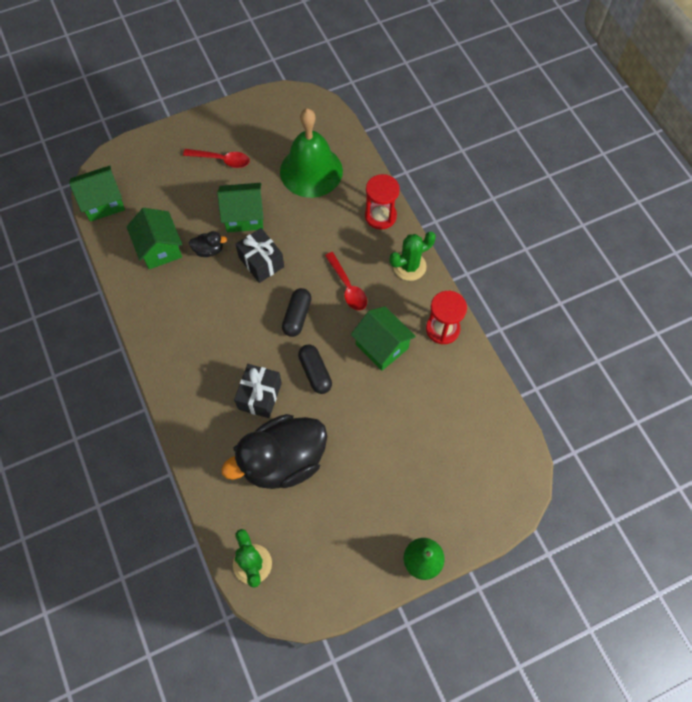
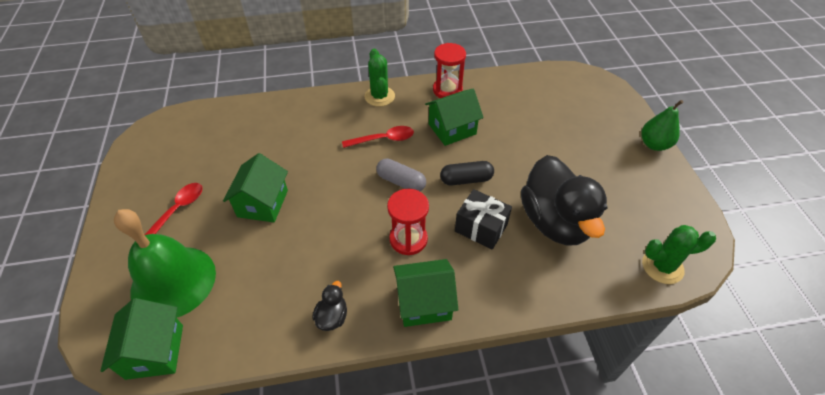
camera: 75 degrees left, 15 degrees down
(160, 249) = (261, 293): green house -> green house (424, 303)
(209, 250) = (289, 243): black duck -> black duck (332, 317)
(261, 262) = (326, 199): black gift -> none
(297, 316) = (401, 182): black capsule -> grey capsule
(311, 171) = (241, 140): green bell -> green bell (173, 281)
(380, 216) = (319, 103): red hourglass -> red hourglass (408, 239)

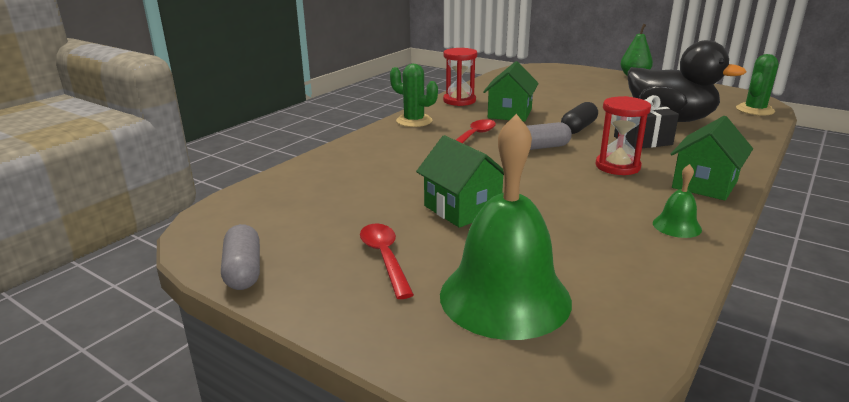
camera: 45 degrees left, 25 degrees down
(126, 172) = (243, 270): none -> grey capsule
(155, 351) = (612, 346): green house -> none
(332, 317) = (677, 226): black duck -> green bell

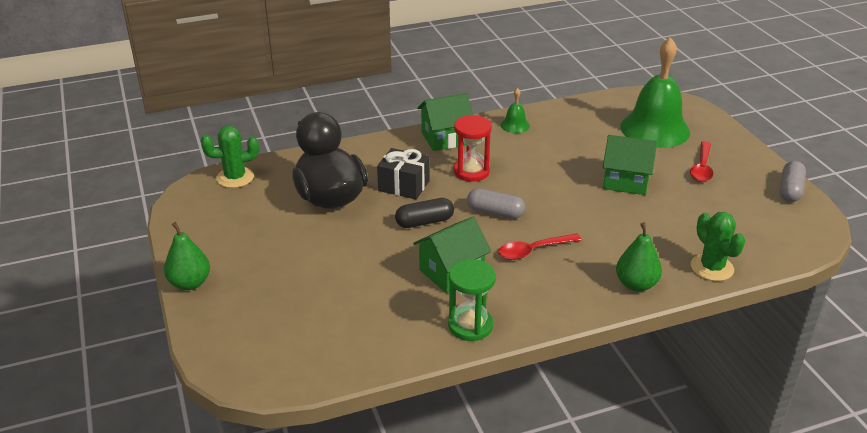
camera: 145 degrees left, 10 degrees up
(372, 142) = (636, 284): none -> green pear
(414, 121) = (564, 304): green cactus -> green cactus (712, 268)
(459, 101) = (470, 325): red hourglass -> green hourglass
(462, 209) = (626, 181): green house -> green house turned 75 degrees counterclockwise

